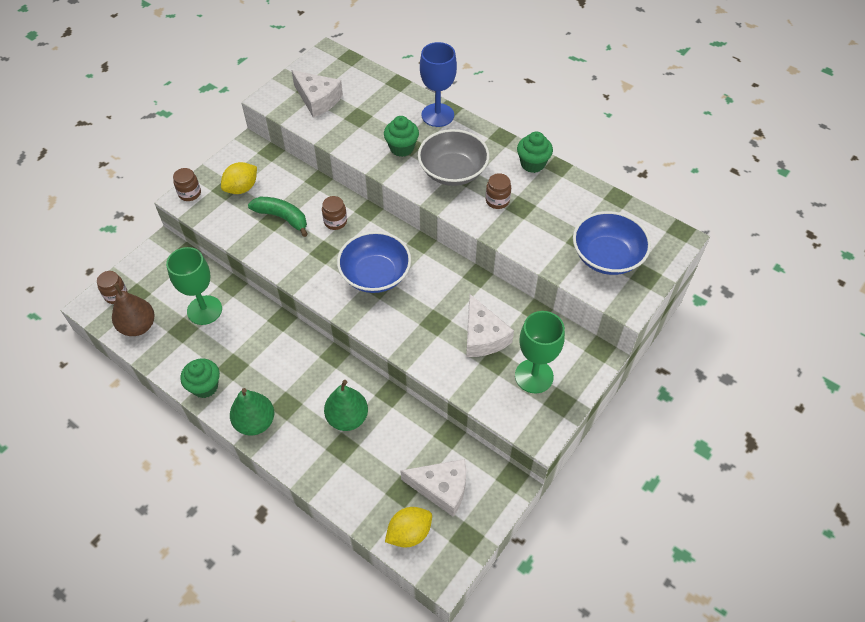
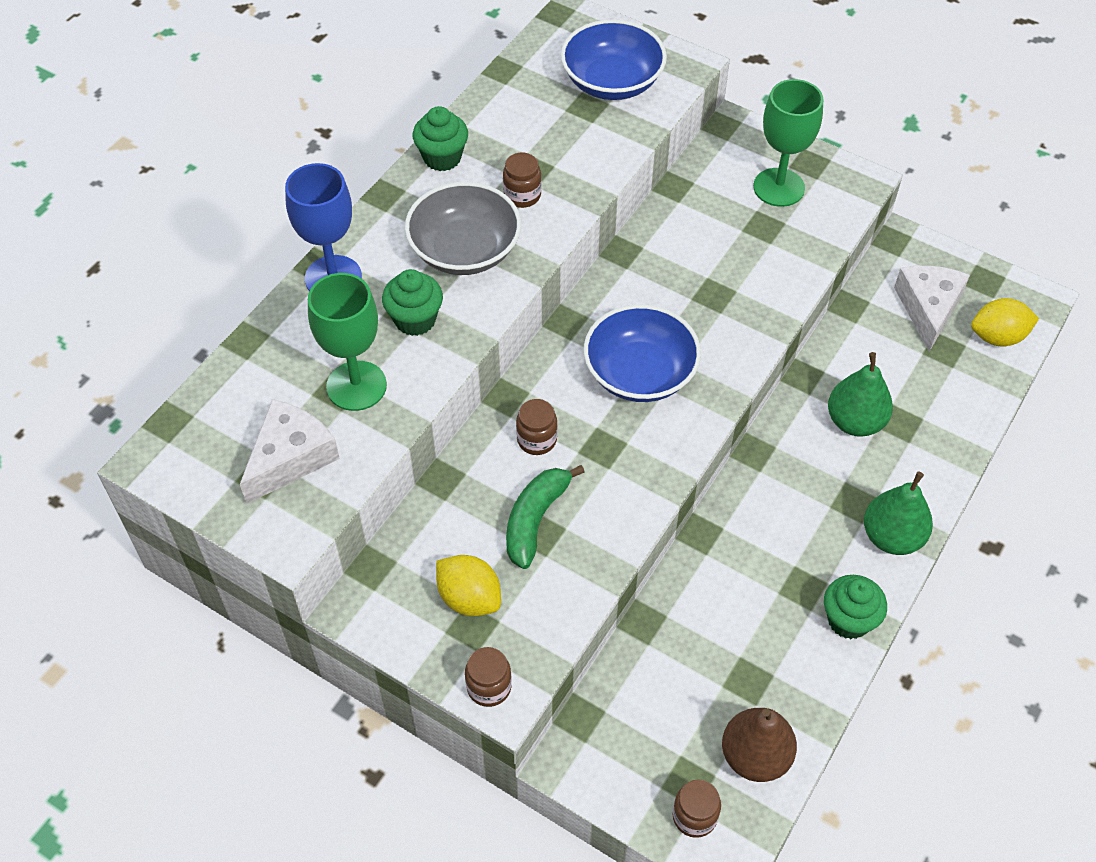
camera: 95 degrees left, 0 degrees up
(204, 310) = (703, 654): green goblet -> green goblet (356, 386)
(409, 533) = (998, 337): yellow lemon -> yellow lemon turned 60 degrees counterclockwise
(483, 336) = (727, 241): white cheese -> none

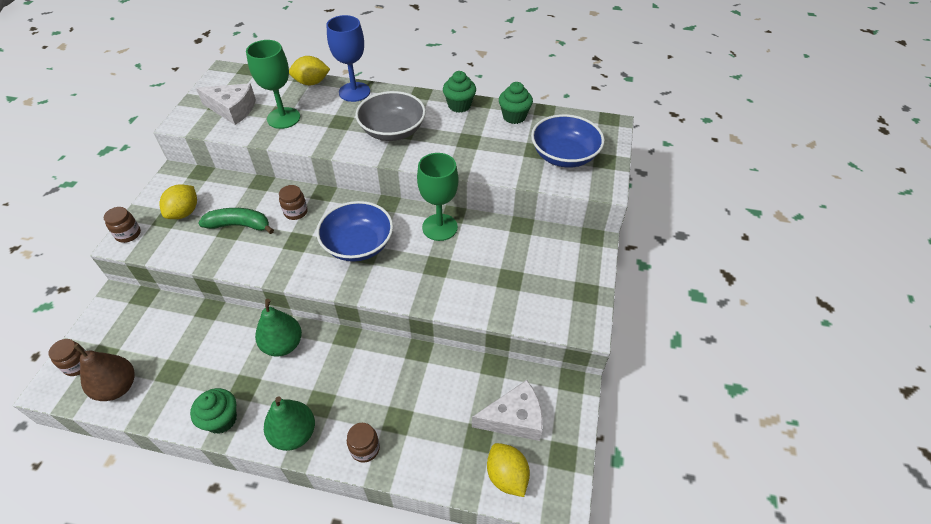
camera: 70 degrees right, 5 degrees down
(271, 331) = (311, 82): none -> yellow lemon
(415, 320) = (335, 126): green cupcake -> green cupcake (514, 116)
(522, 195) = (445, 142): brown jar -> brown jar (365, 448)
(779, 187) = (551, 279): green goblet -> green goblet (439, 227)
(855, 421) = (389, 390): green pear -> green pear (283, 345)

